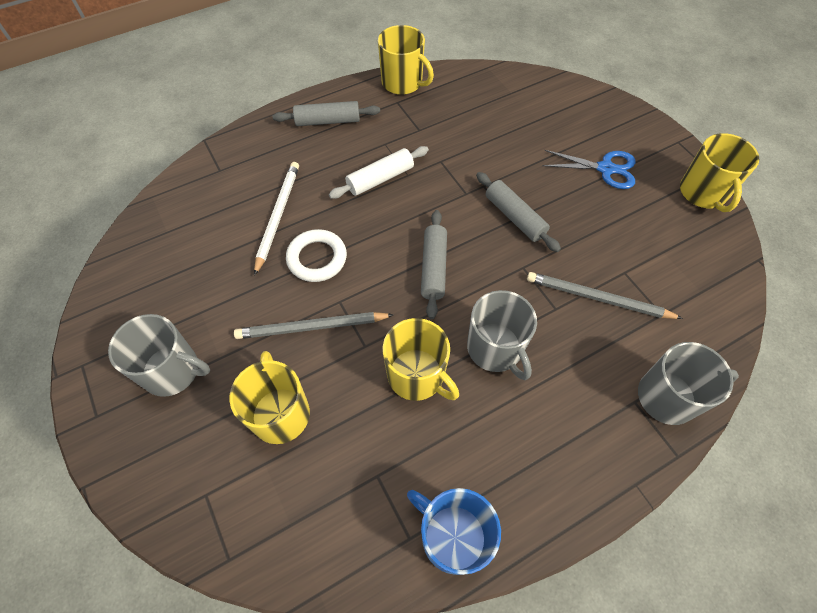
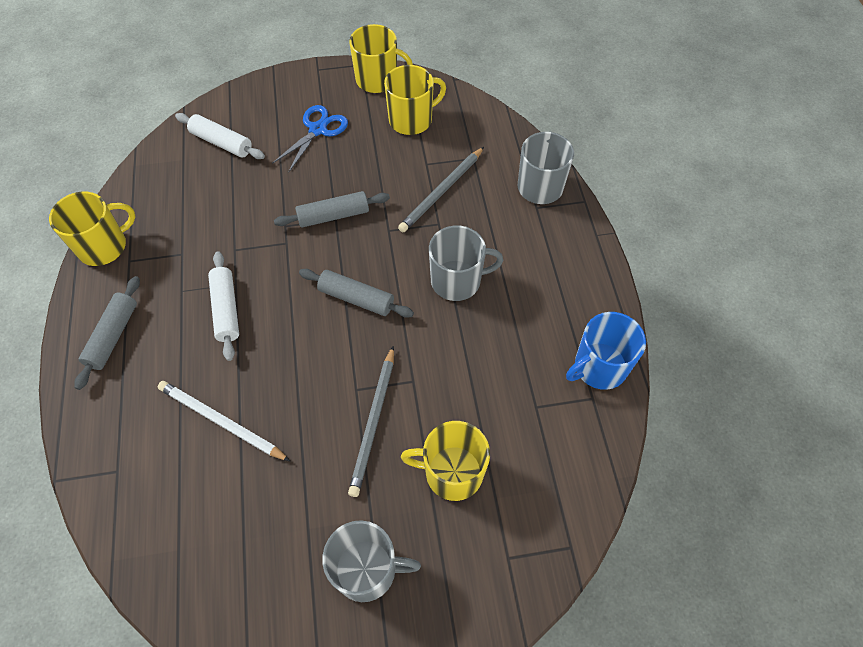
camera: 70 degrees left, 0 degrees up
(172, 371) = (367, 570): grey mug -> grey mug turned 60 degrees clockwise
(317, 258) = (296, 396): white ring -> none
(417, 376) = (458, 348): yellow mug -> yellow mug (411, 120)
(544, 109) = (221, 143): none -> white rolling pin

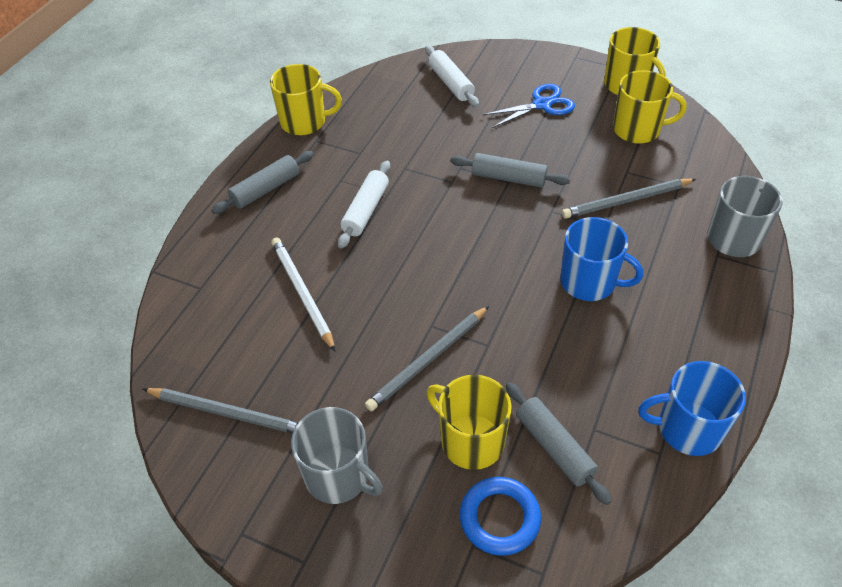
camera: 35 degrees right, 10 degrees down
(230, 575) = (227, 413): none -> grey pencil
(356, 298) = (483, 253): grey rolling pin -> grey rolling pin (554, 447)
(457, 280) = (589, 282): grey mug -> blue mug
(513, 523) = (499, 518): none -> blue ring

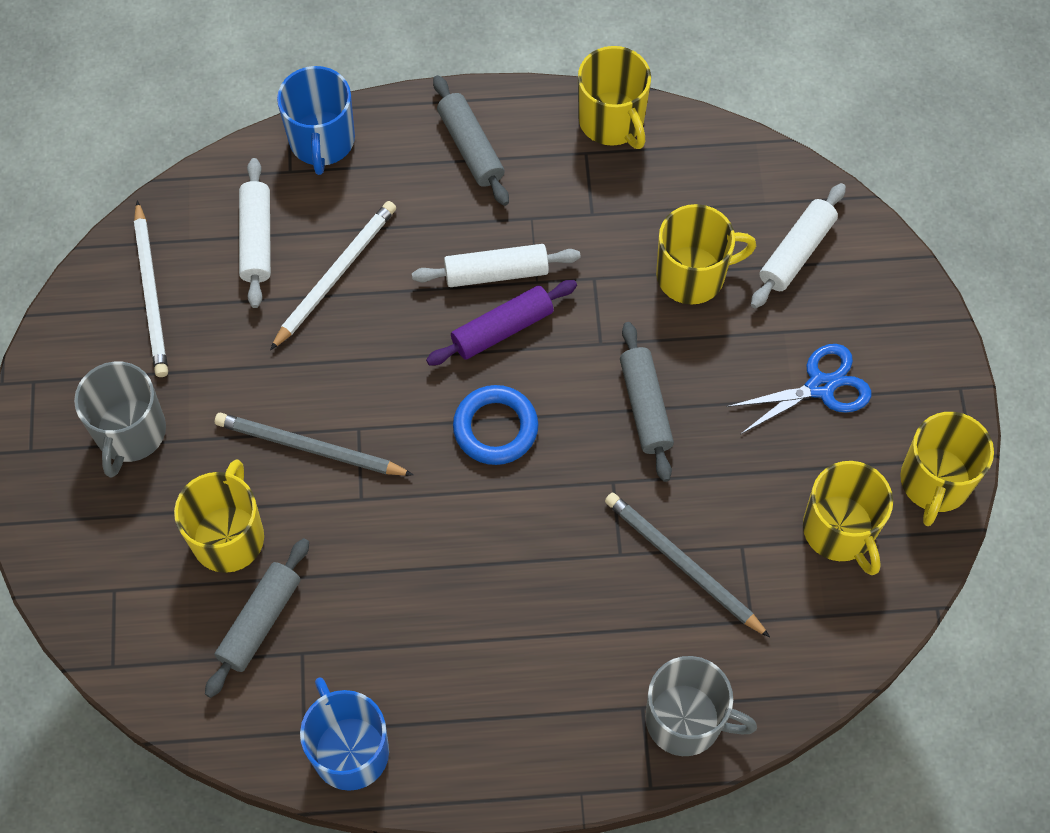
camera: 60 degrees right, 15 degrees up
(227, 413) = (151, 292): grey pencil -> white pencil
(237, 328) = (257, 239): none -> white rolling pin
(266, 189) = (470, 147): grey rolling pin -> grey rolling pin turned 45 degrees clockwise
(409, 222) = (502, 329): none -> purple rolling pin
(434, 127) = (692, 275): none -> yellow mug
(499, 518) = (153, 602): blue ring -> blue ring (495, 428)
(542, 104) = (820, 386): blue scissors -> blue scissors turned 60 degrees counterclockwise
(589, 282) = (514, 571): blue mug -> blue mug (322, 141)

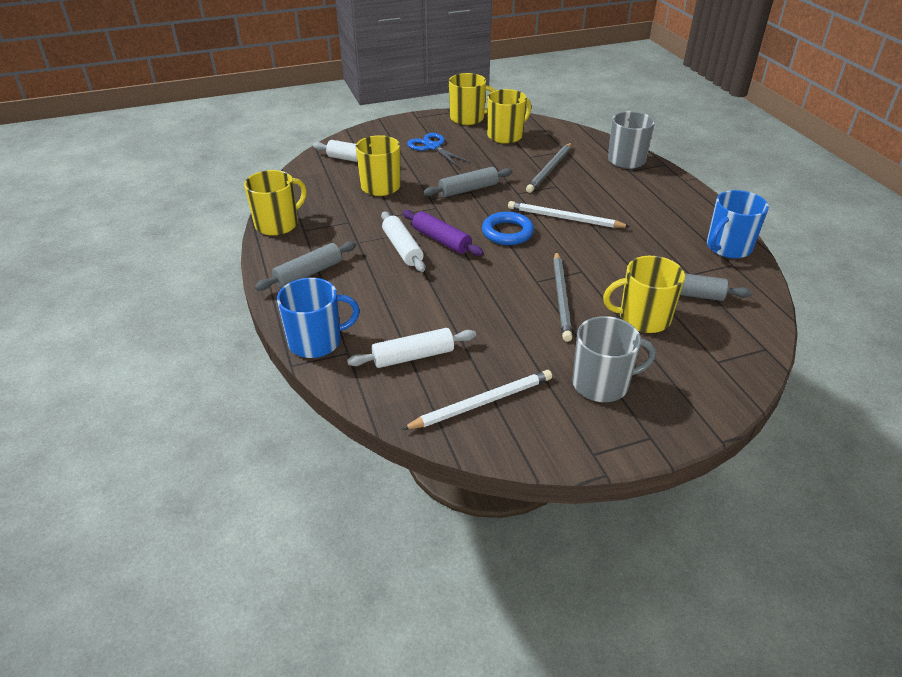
camera: 105 degrees left, 25 degrees down
(335, 275) = (429, 312): white pencil -> white pencil (565, 218)

